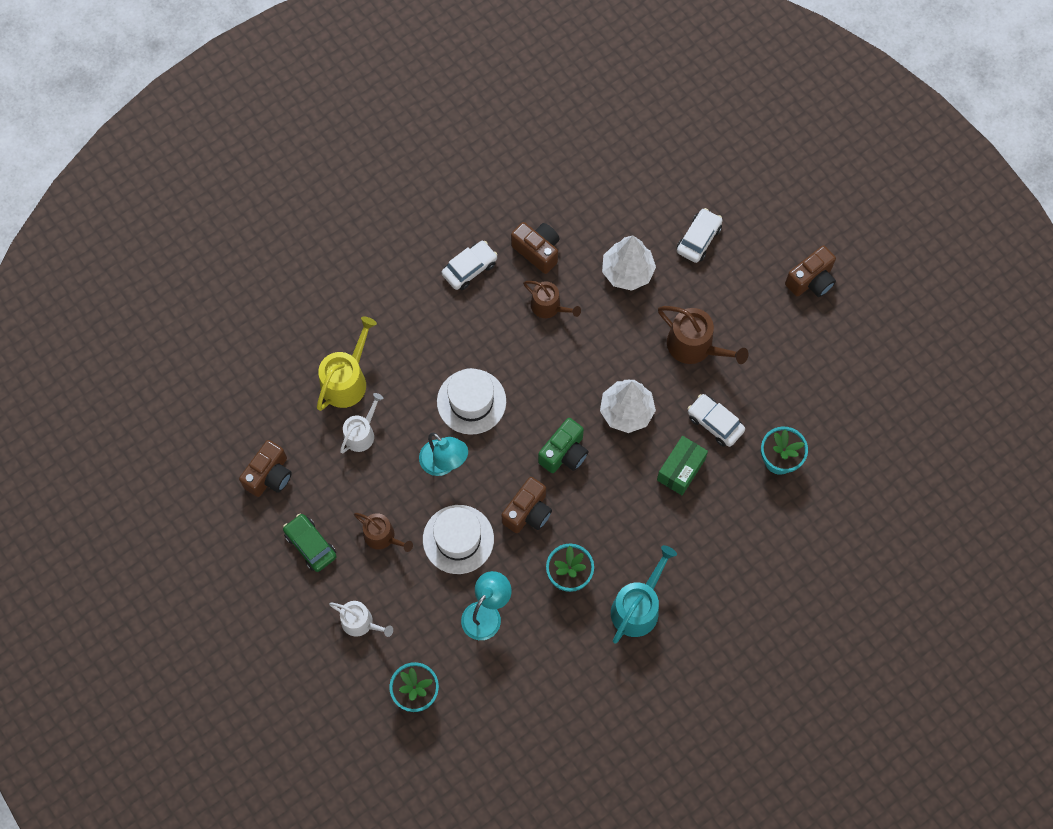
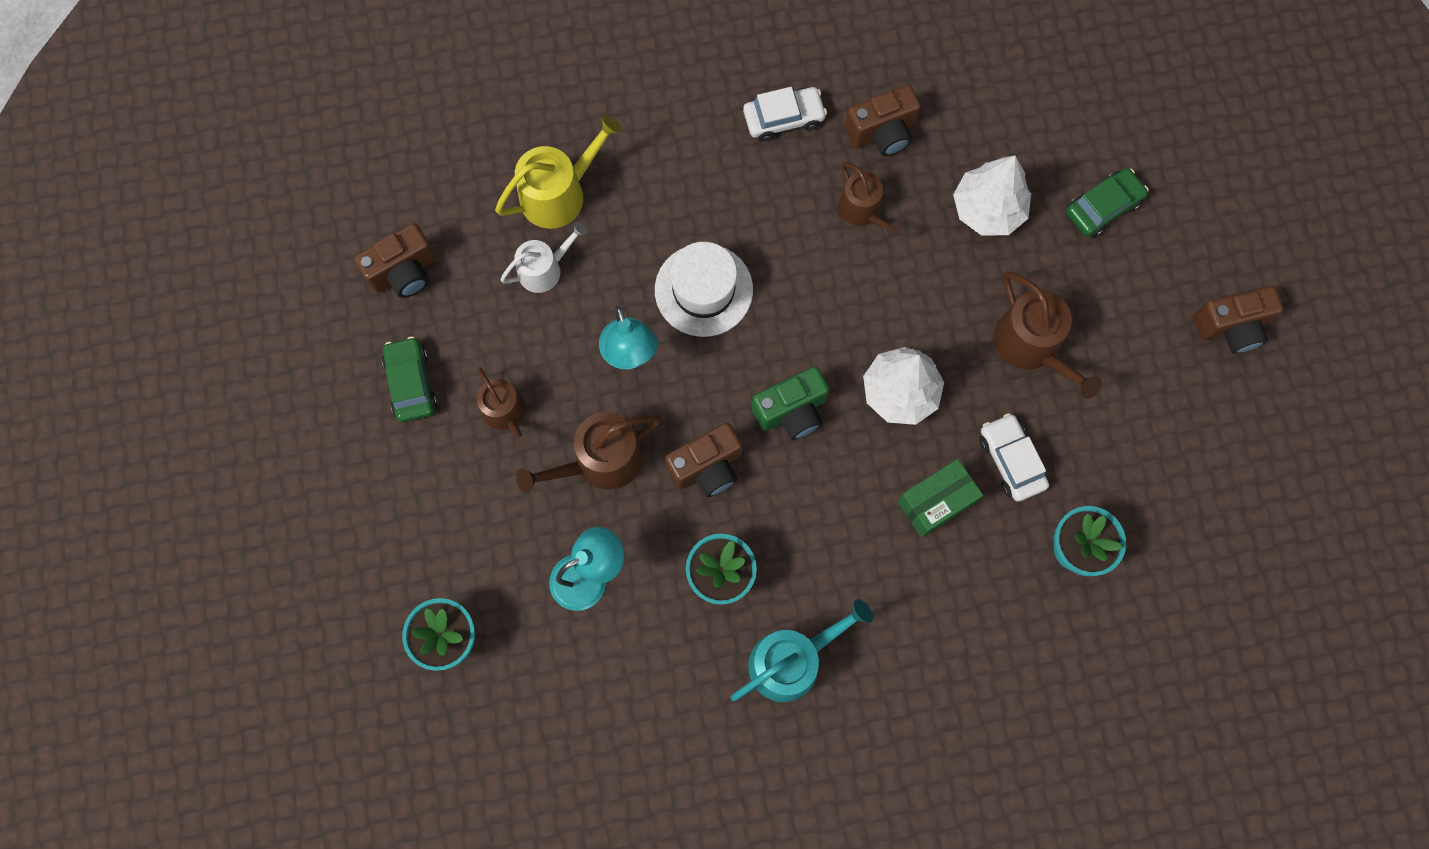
camera: 25 degrees right, 5 degrees up
(361, 623) = (424, 513): white watering can -> none
(458, 539) = (600, 461): white hat -> brown watering can
(537, 251) = (882, 133): brown camera -> brown camera turned 90 degrees clockwise
(698, 239) = (1103, 207): white car -> green car

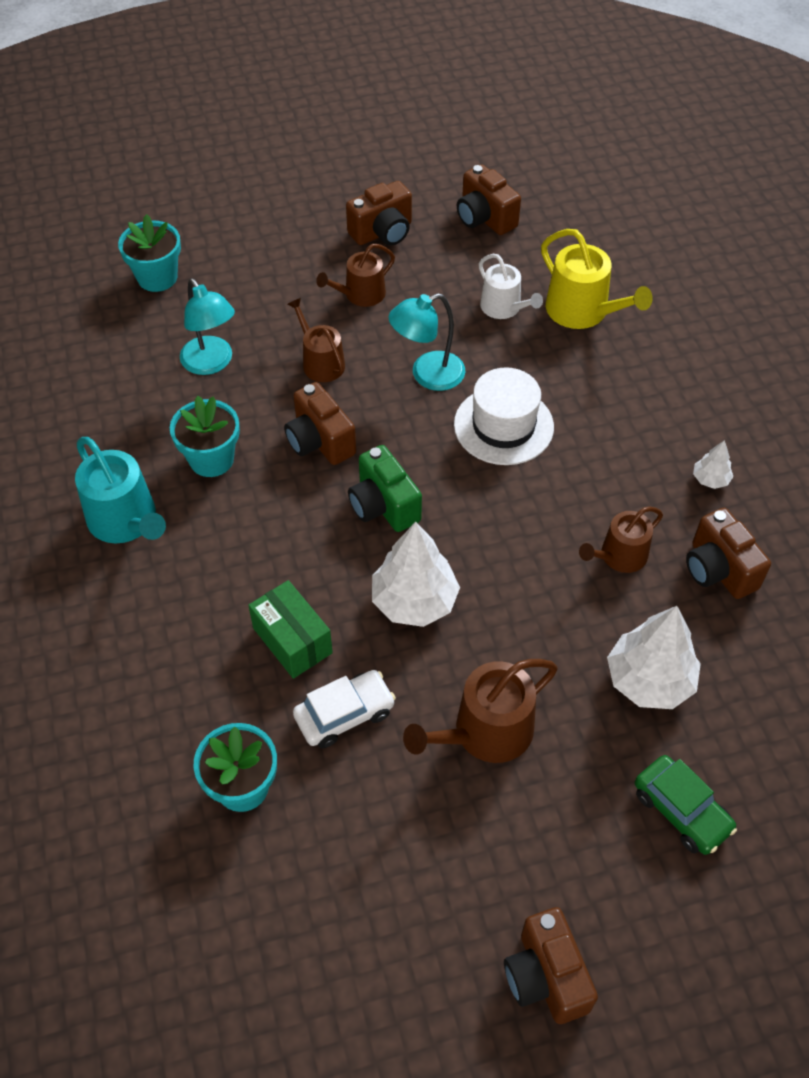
camera: 85 degrees right, 20 degrees down
(411, 383) = (383, 232): green car -> brown camera
(600, 461) = (320, 362): brown watering can -> brown watering can, size x0.66
(783, 118) = (710, 479): white car -> white tree

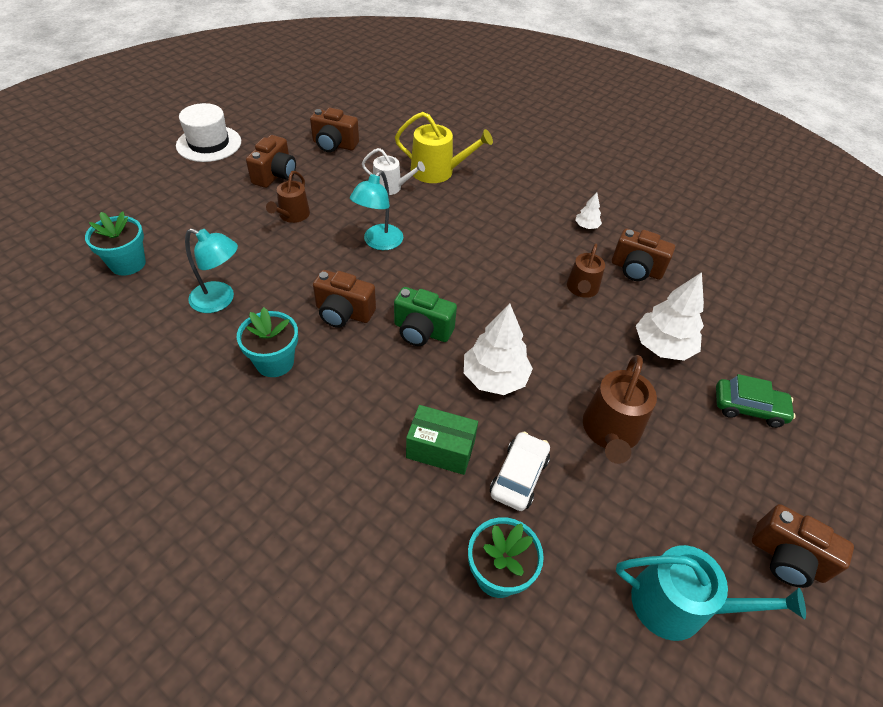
camera: 40 degrees left, 5 degrees down
(126, 521) = (243, 439): turquoise watering can -> turquoise watering can (678, 605)
(320, 362) = (300, 265): brown watering can -> none
(503, 426) = (451, 250): white hat -> white hat (209, 144)

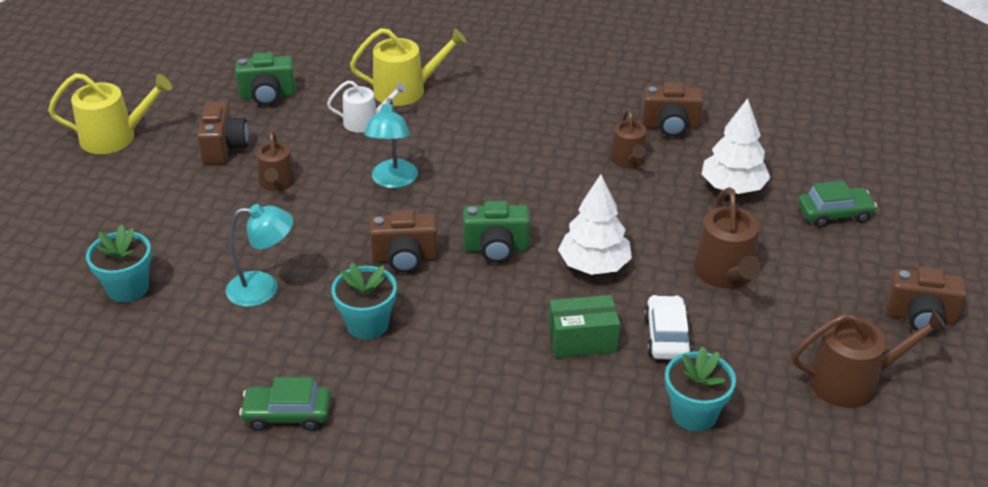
camera: 20 degrees left, 10 degrees down
(156, 421) = (287, 414): none -> green car
(209, 144) = (115, 137): white hat -> yellow watering can
(334, 145) = (268, 96): brown camera -> green camera
(586, 226) = (598, 99): white tree -> none
(678, 605) = (852, 381): turquoise watering can -> brown watering can

